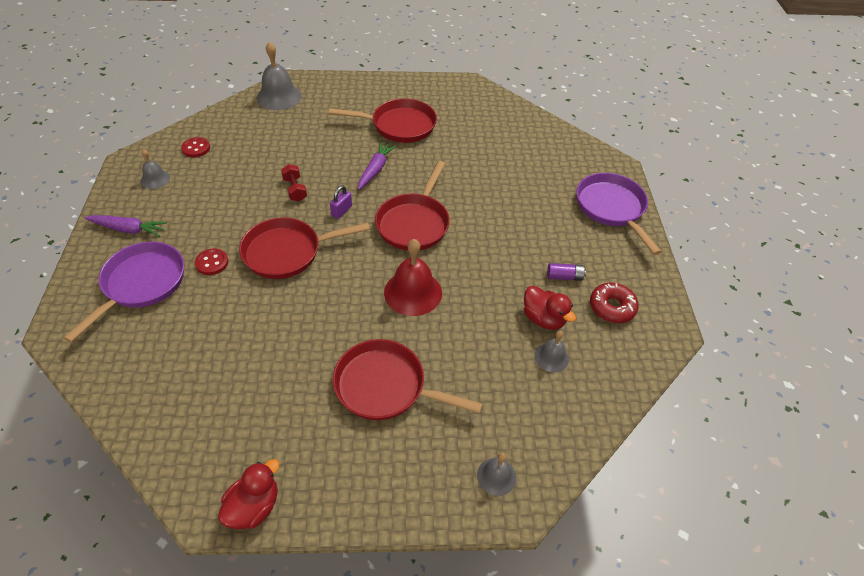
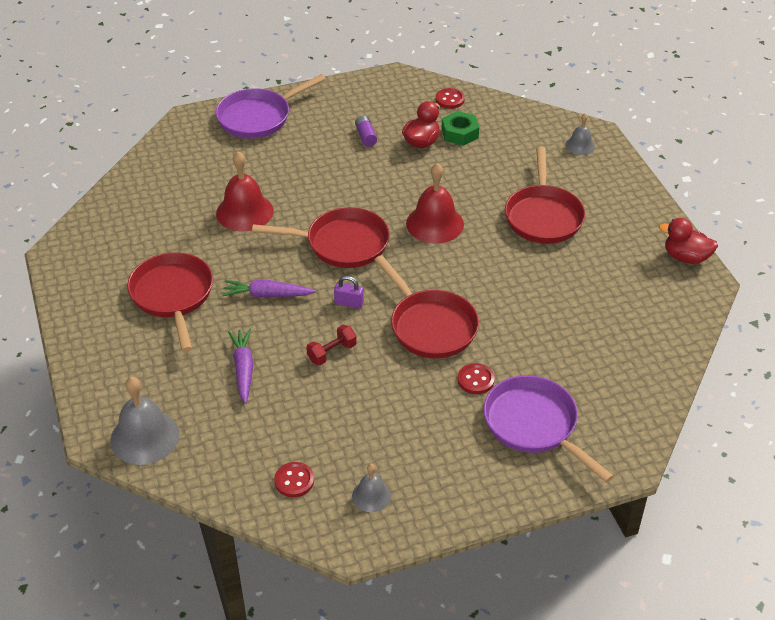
camera: 105 degrees left, 5 degrees down
(128, 229) = (466, 478): purple carrot -> purple carrot (243, 369)
(141, 284) = (534, 425): purple pan -> purple pan turned 45 degrees clockwise
(479, 176) = (244, 212): none -> red bell
(551, 357) = (459, 133): grey bell -> green nut
(612, 307) = (388, 107): red donut -> none
(617, 367) = (449, 99): none -> red button

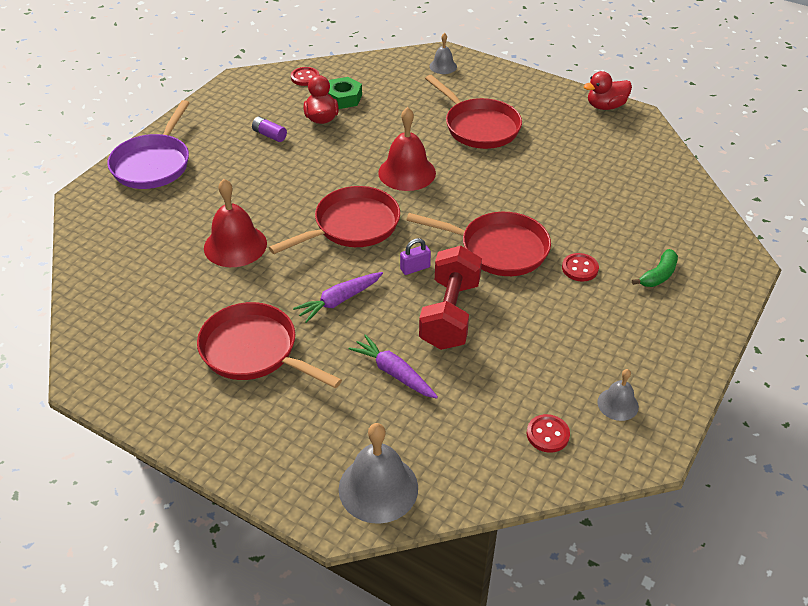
camera: 40 degrees left, 0 degrees up
(332, 352) = (449, 314): red dumbbell -> red dumbbell, size x2.02
(534, 425) = (658, 275): purple pan -> green banana

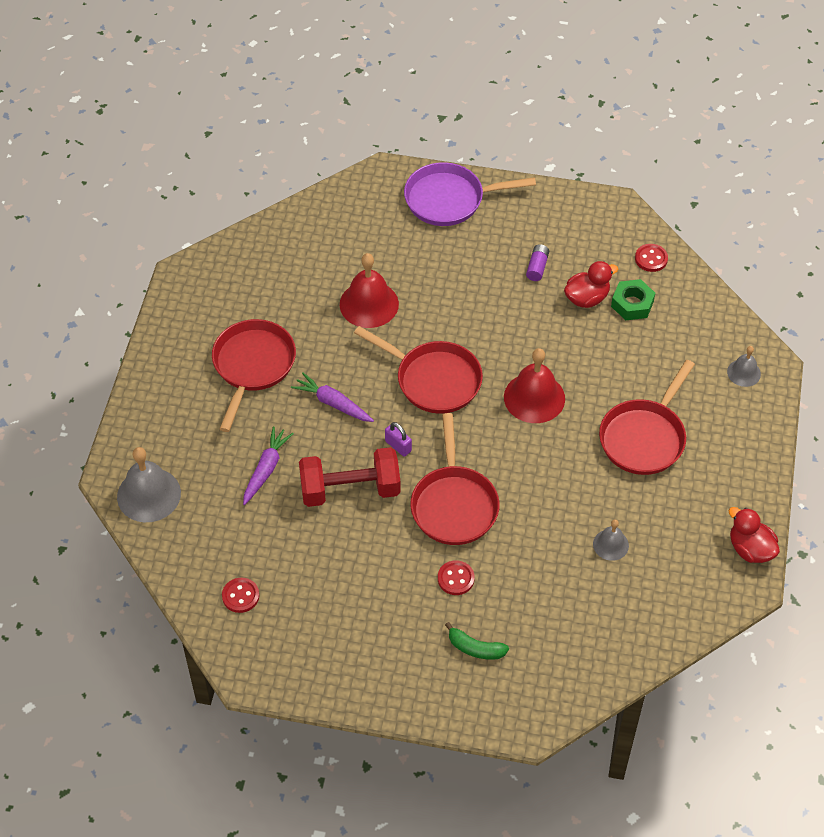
camera: 70 degrees right, 10 degrees up
(618, 404) = (293, 642): grey bell -> grey bell (610, 544)

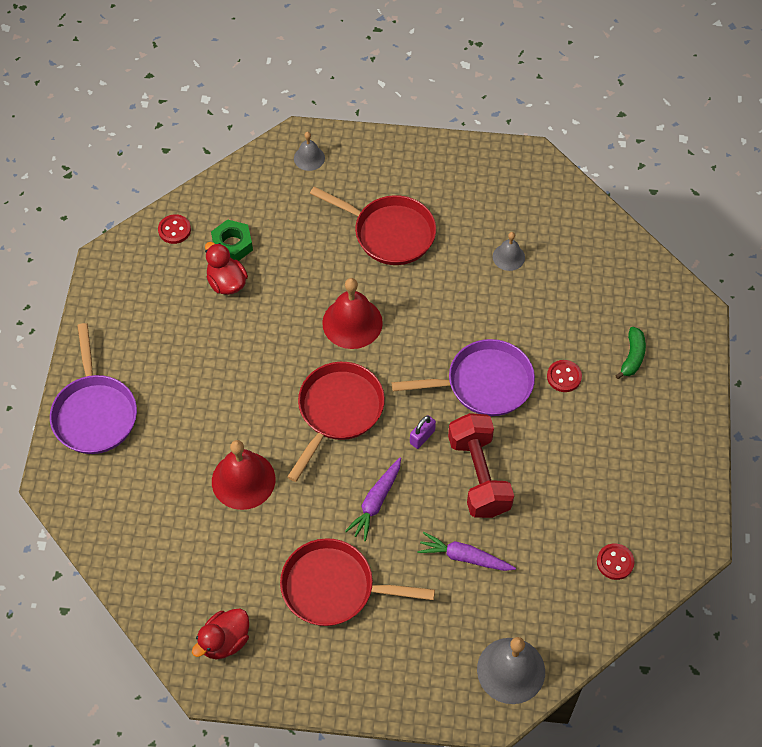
camera: 95 degrees left, 5 degrees up
(454, 505) = (484, 383): red pan -> purple pan
(537, 267) = (188, 327): purple battery -> none
(750, 549) = (497, 156): red duck -> red duck (225, 641)

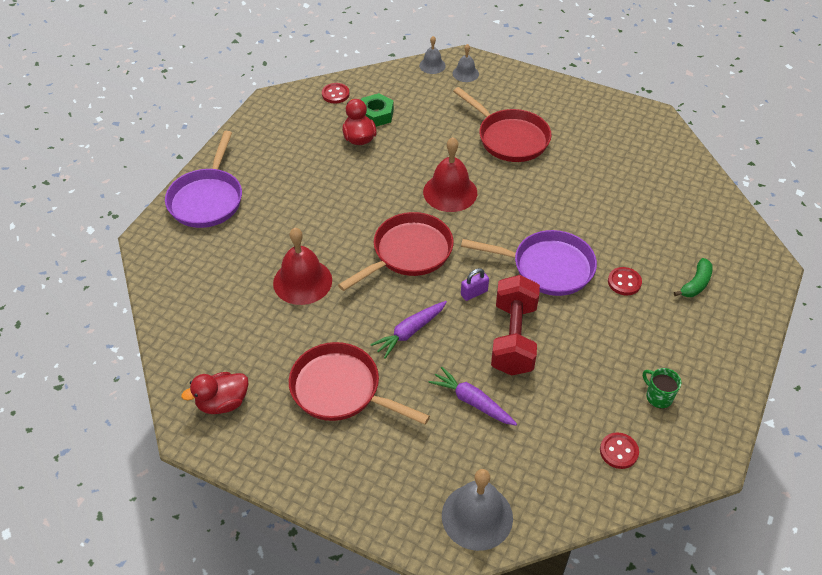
camera: 20 degrees right, 10 degrees down
(508, 257) = (607, 180): grey bell -> grey bell (432, 65)
(633, 493) = (658, 396): none -> green mug

